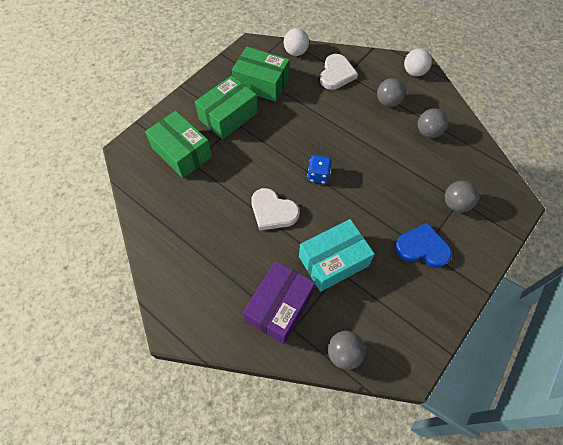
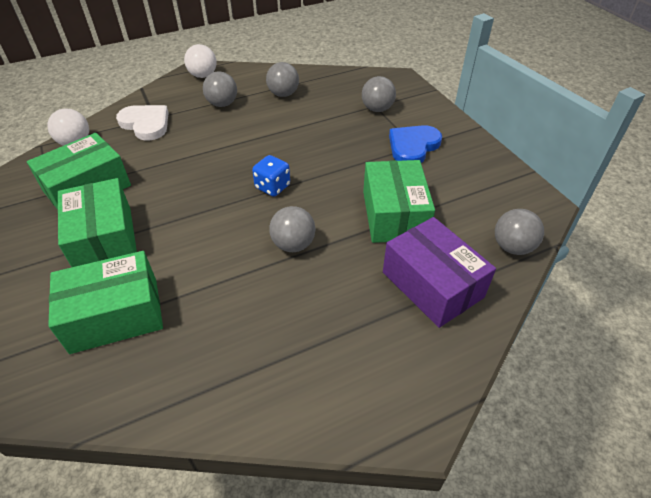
camera: 65 degrees left, 15 degrees down
(273, 211) = (293, 244): white heart -> grey ball
(333, 261) = (394, 215): turquoise box -> green box

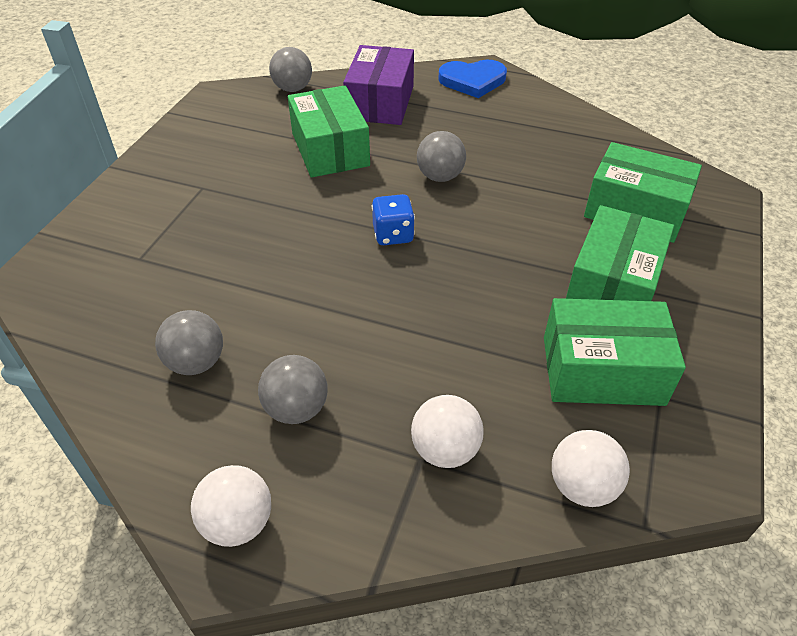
camera: 135 degrees left, 0 degrees up
(146, 124) = (445, 450): white heart -> white ball
(377, 109) = (147, 251): grey ball -> none
(394, 215) = (330, 149): green box -> green box turned 60 degrees counterclockwise
(413, 146) = (205, 188): blue heart -> blue heart (472, 81)

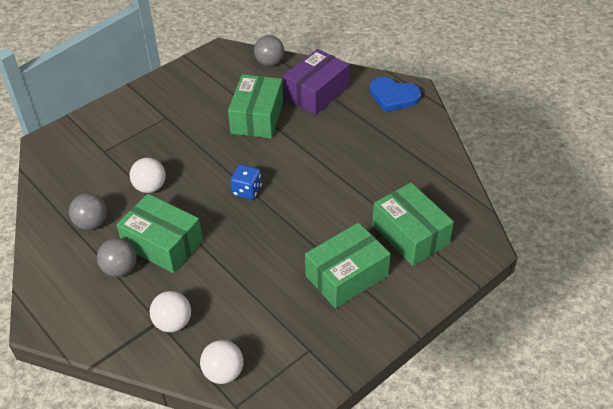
camera: 30 degrees right, 0 degrees up
(238, 523) = (56, 310): white ball -> white ball (150, 187)
(440, 177) = (307, 162): grey ball -> none
(602, 370) = (291, 321): green box -> green box (163, 244)

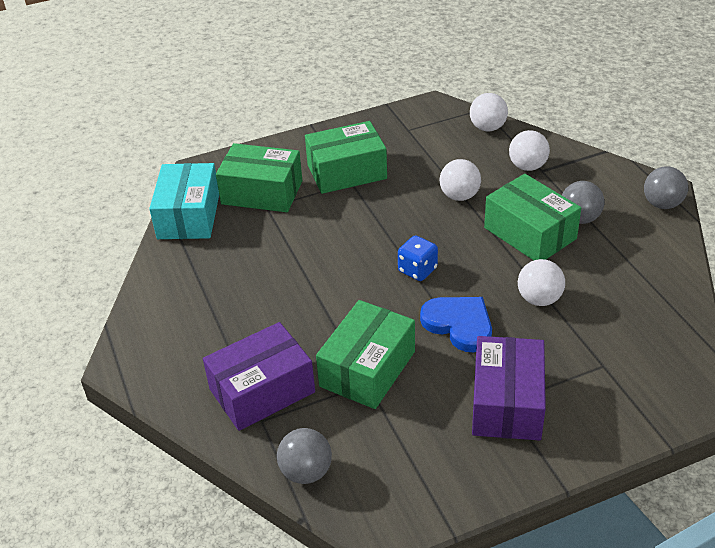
camera: 160 degrees left, 5 degrees down
(91, 223) = (615, 271): grey ball -> grey ball (662, 204)
(164, 117) = (507, 403): none -> purple box
(232, 270) = (459, 196): none -> white ball
(393, 96) = (158, 357): blue heart -> blue heart (459, 324)
(410, 235) = (262, 192): green box -> green box turned 60 degrees counterclockwise
(455, 198) = (188, 216): none -> turquoise box

